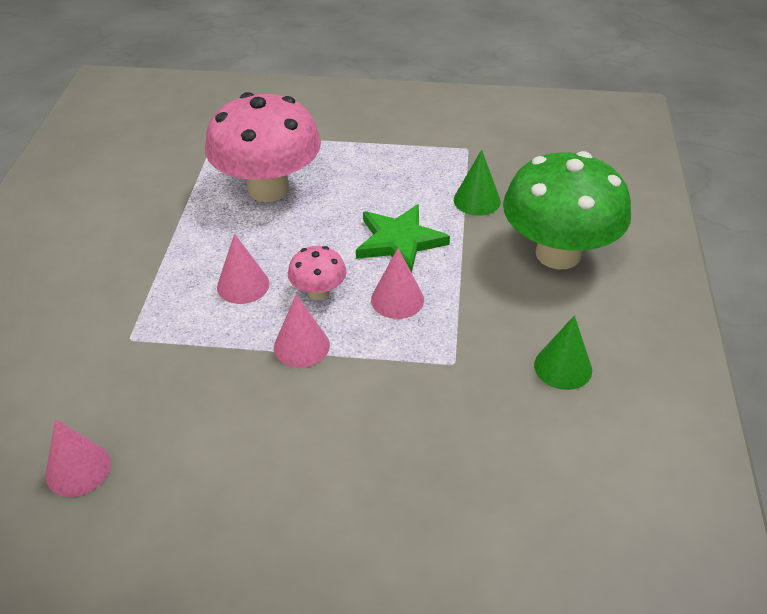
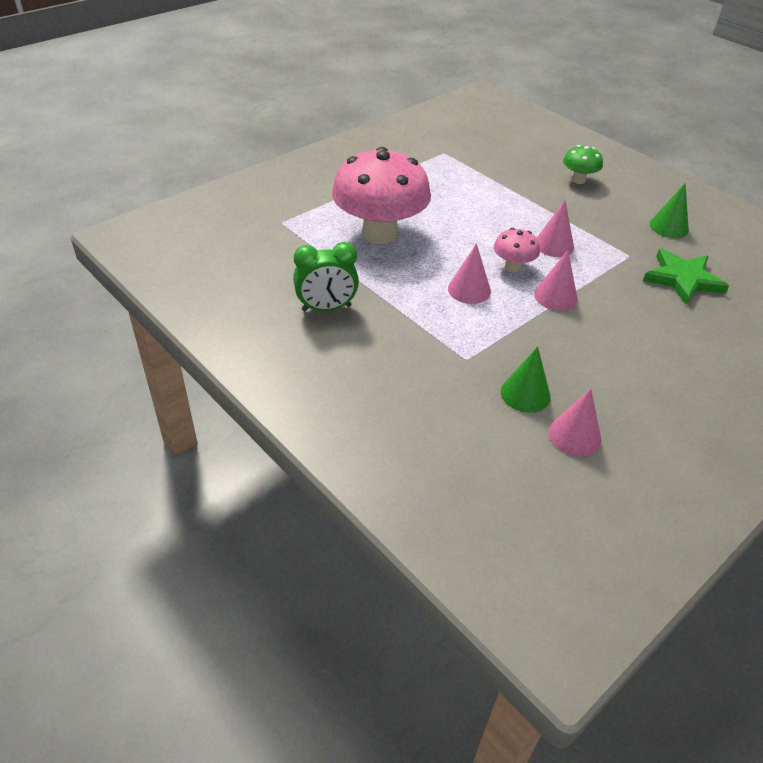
camera: 50 degrees left, 0 degrees up
(118, 223) = (326, 308): none -> green clock
(399, 241) = (501, 217): green star -> green star (683, 279)
(477, 200) = (498, 176): green cone -> green cone (525, 394)
(558, 254) = (578, 180): green mushroom -> green mushroom, size x0.46

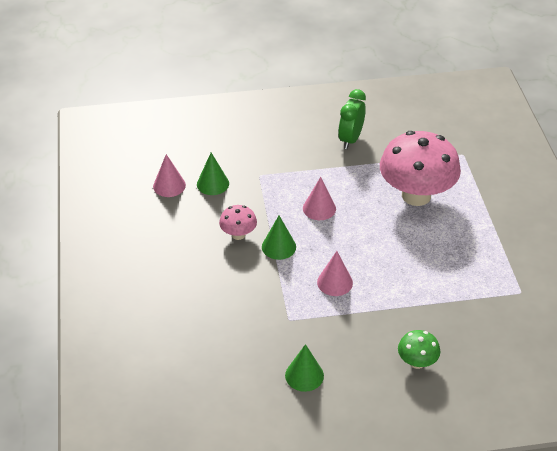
camera: 125 degrees right, 0 degrees up
(513, 267) = (326, 243): pink mushroom -> pink mushroom (238, 234)
(555, 296) = (279, 247): pink cone -> green cone
(683, 279) = (239, 331): green star -> none

